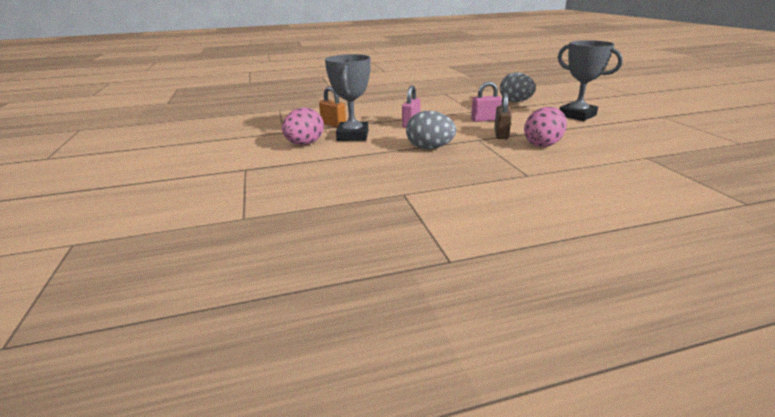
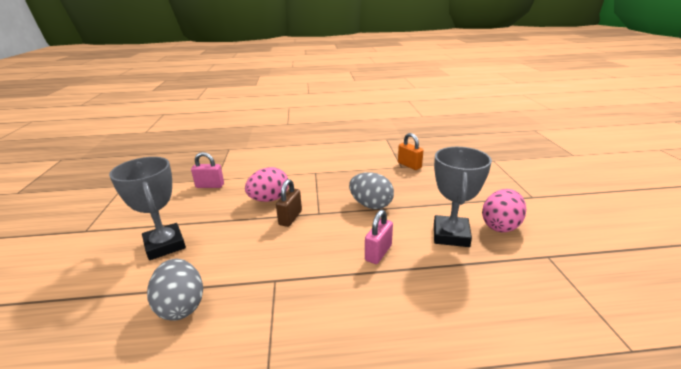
camera: 170 degrees left, 0 degrees up
(333, 124) = (486, 267): orange padlock -> orange padlock (409, 165)
(485, 120) = (281, 250): pink padlock -> pink padlock (210, 186)

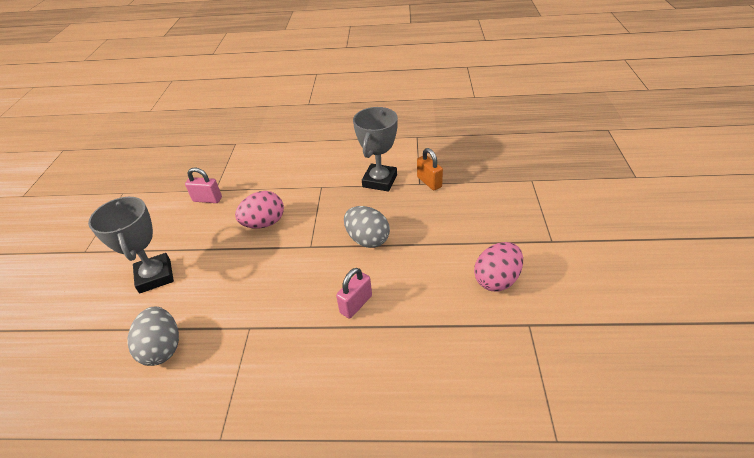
camera: 10 degrees right, 15 degrees up
(290, 218) = (280, 251): brown padlock -> none
(451, 235) = (438, 288): grey trophy -> grey trophy (379, 181)

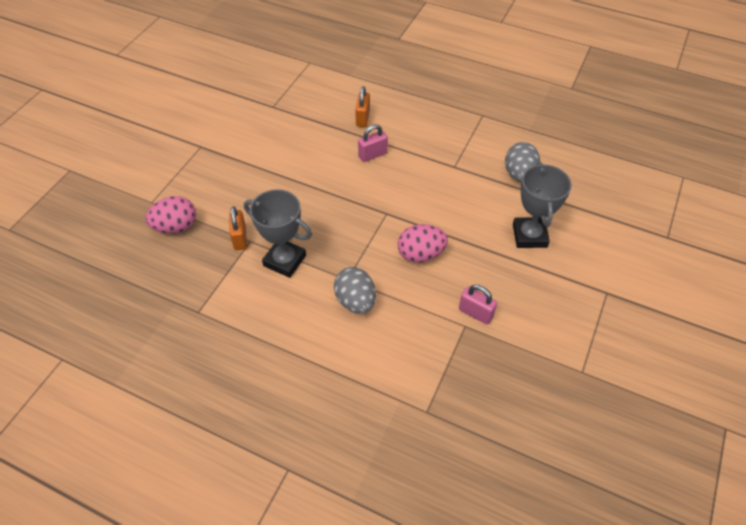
camera: 160 degrees left, 10 degrees up
(367, 239) = (335, 200): grey egg -> grey egg (355, 301)
(379, 181) = (284, 260): grey trophy -> grey trophy turned 75 degrees clockwise
(398, 355) = (363, 118): none -> orange padlock
(496, 280) = (266, 136): pink egg -> pink egg (176, 227)

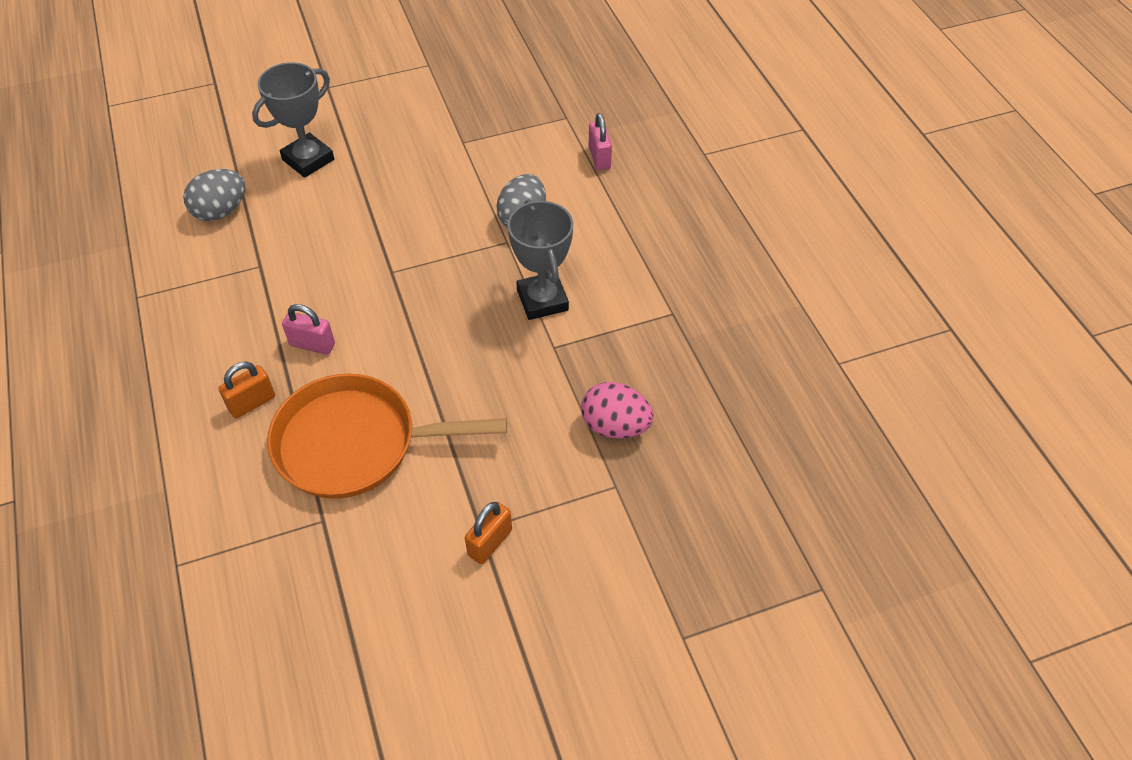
camera: 135 degrees left, 0 degrees up
(240, 238) = (561, 357): orange padlock -> orange padlock (490, 542)
(296, 136) = (355, 443): none -> orange pan
(420, 254) = (417, 213): pink egg -> none
(475, 313) = (442, 143): pink padlock -> pink padlock (599, 158)

